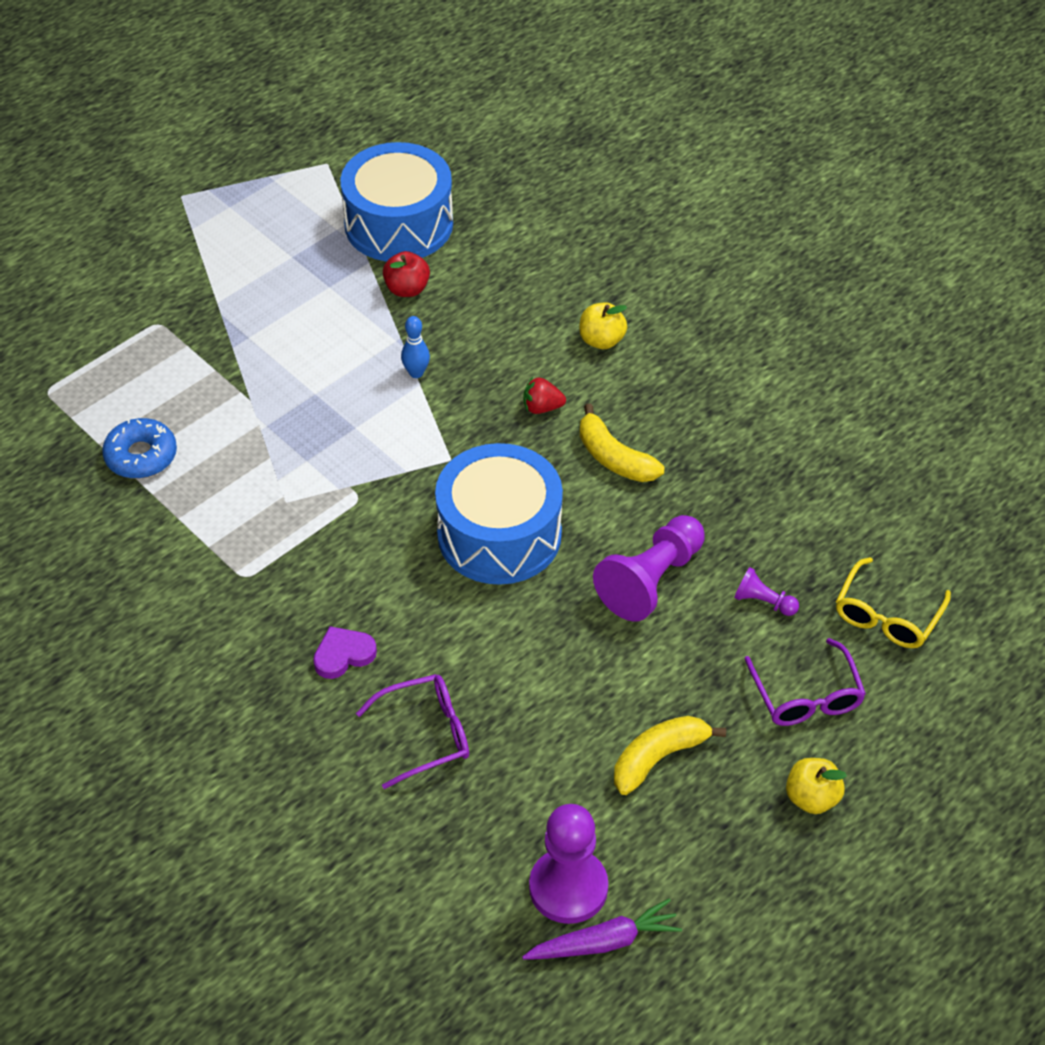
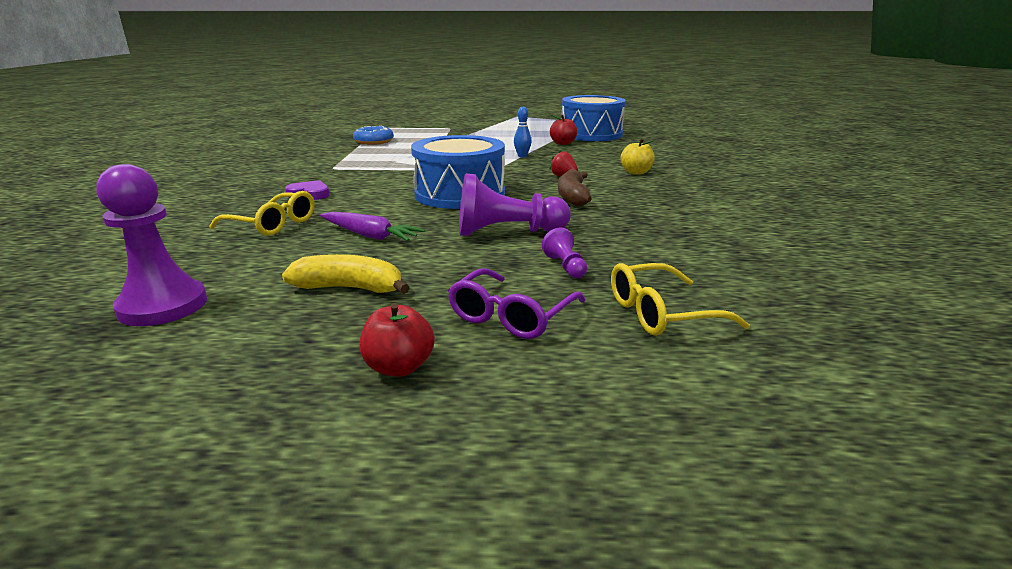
camera: 45 degrees right, 25 degrees down
(426, 735) = (273, 224): purple glasses -> yellow glasses
(604, 942) = (102, 341): purple carrot -> purple carrot (370, 236)
(614, 458) = (572, 197): yellow banana -> brown banana
(812, 798) = (399, 367): yellow apple -> red apple

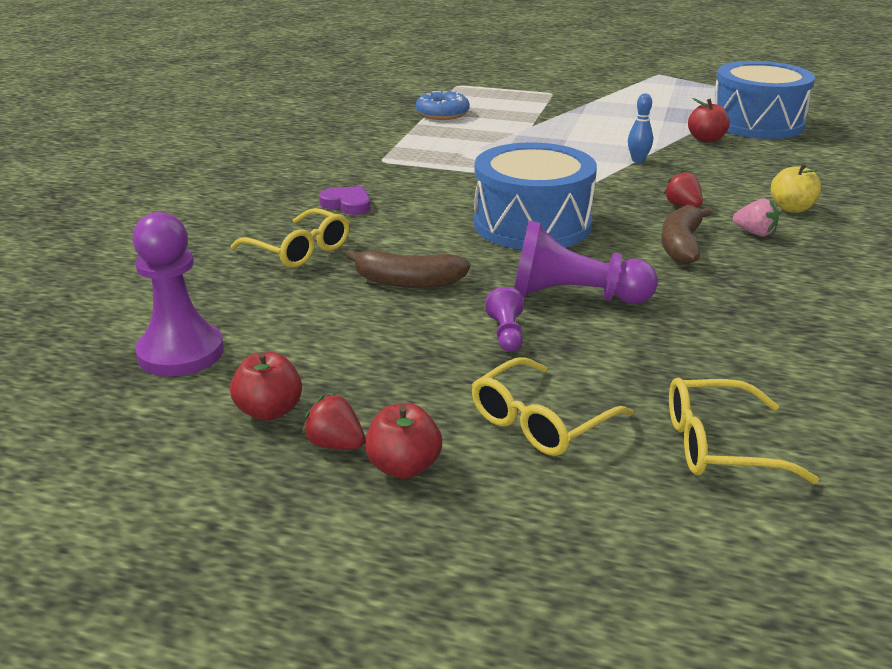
camera: 15 degrees right, 5 degrees up
(257, 340) = (269, 411): none -> red apple
(328, 358) = (335, 444): none -> red strawberry
(350, 288) = (371, 357): yellow banana -> none
(370, 236) = (407, 282): purple carrot -> brown banana
(511, 316) = (540, 422): purple glasses -> yellow glasses
(565, 266) = (628, 360): purple pawn -> purple pawn (506, 334)
(619, 186) = (755, 233): none -> pink strawberry

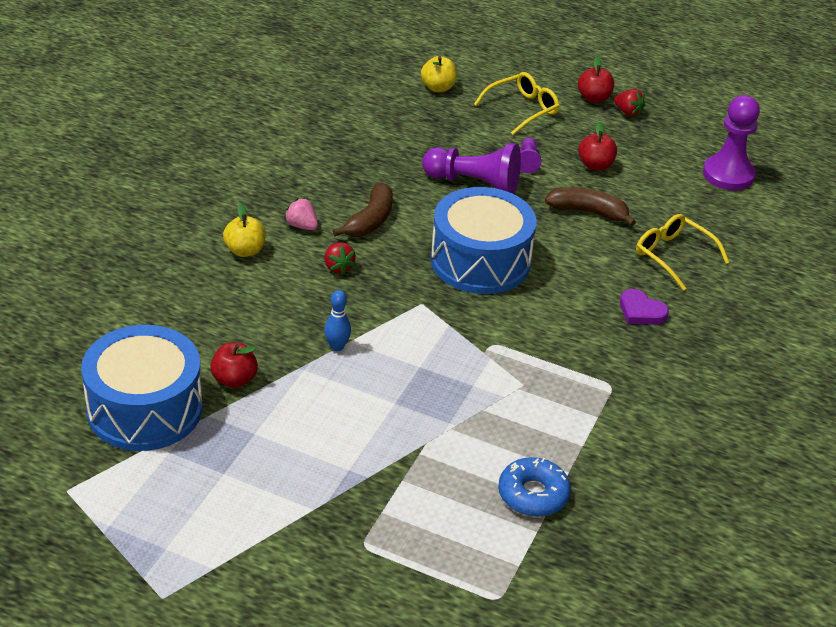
camera: 175 degrees left, 10 degrees up
(269, 411) = (665, 133): red apple -> red apple (595, 165)
(718, 445) = (438, 87): yellow glasses -> yellow apple

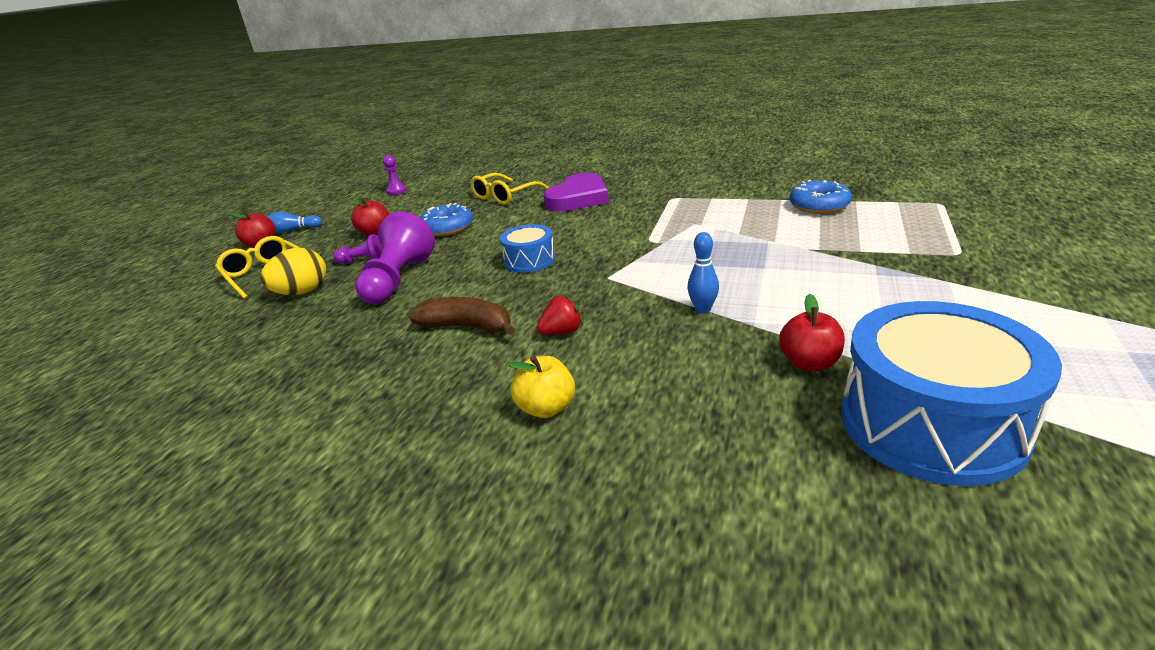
camera: 90 degrees left, 10 degrees down
(301, 226) = (483, 372): pink strawberry -> none
(438, 87) = (192, 326): yellow apple -> none
(474, 134) = (302, 292): none -> yellow egg
(480, 261) = (529, 260): blue drum -> blue drum, size x0.50
(588, 212) = (447, 228): brown banana -> blue donut
(628, 112) = (292, 230): red strawberry -> blue bowling pin
(641, 311) = (578, 198): purple heart -> purple heart, size x1.75
(728, 175) = (396, 191): purple pawn -> purple pawn, size x0.49

